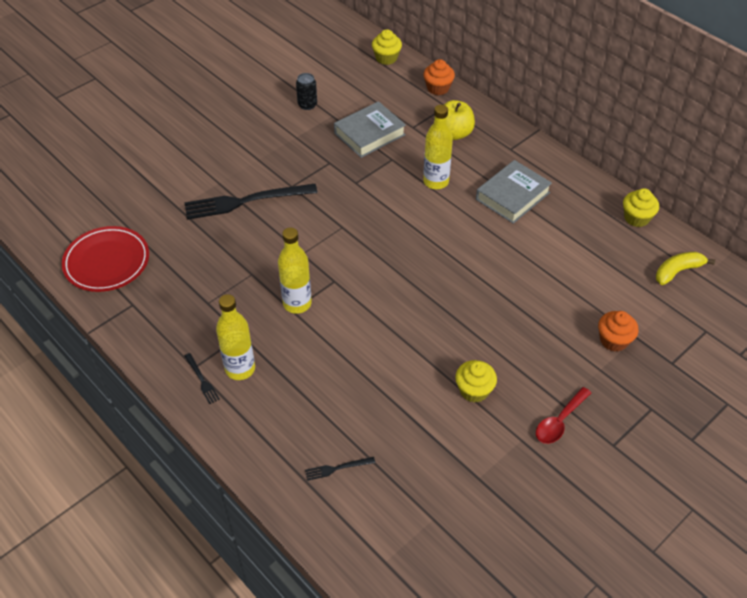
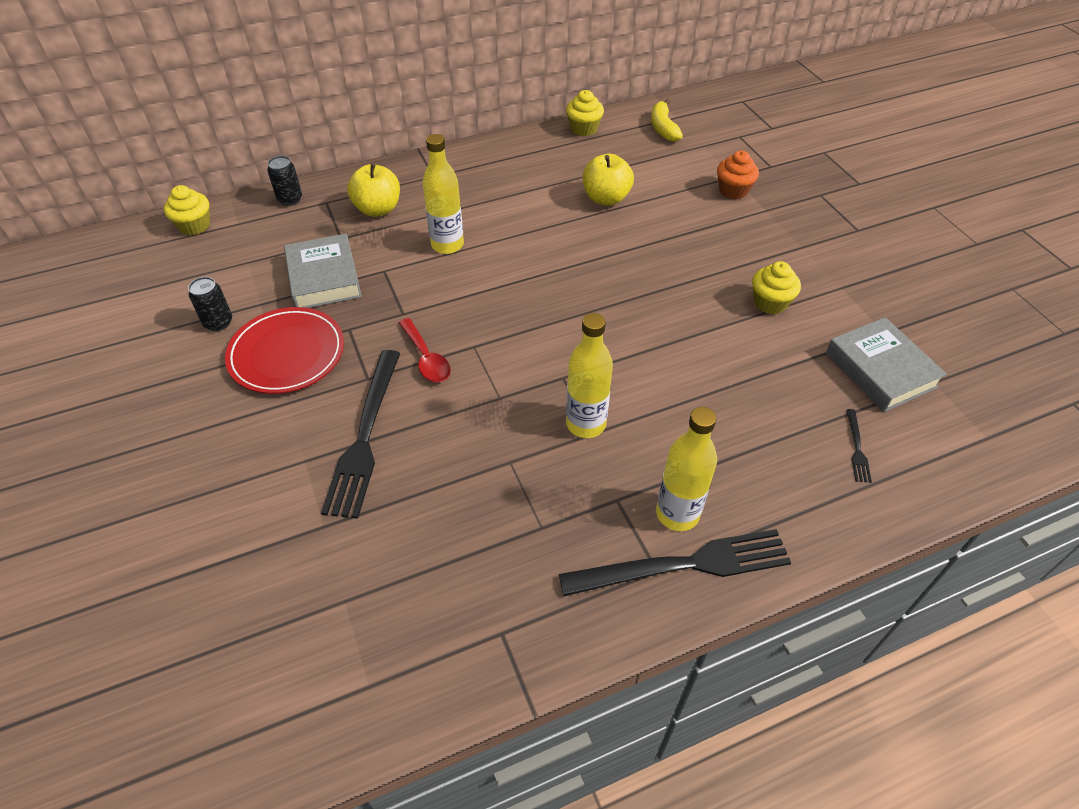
camera: 70 degrees left, 0 degrees up
(107, 262) = (388, 656): red plate -> red plate (287, 354)
(202, 380) = (683, 565): black fork -> black fork, size x2.35
(438, 88) = (290, 199): orange cupcake -> black can
(512, 196) = (506, 195): grey book -> grey book (880, 370)
(546, 256) = (606, 198): none -> yellow apple
(559, 421) = (824, 255): red spoon -> red spoon (426, 358)

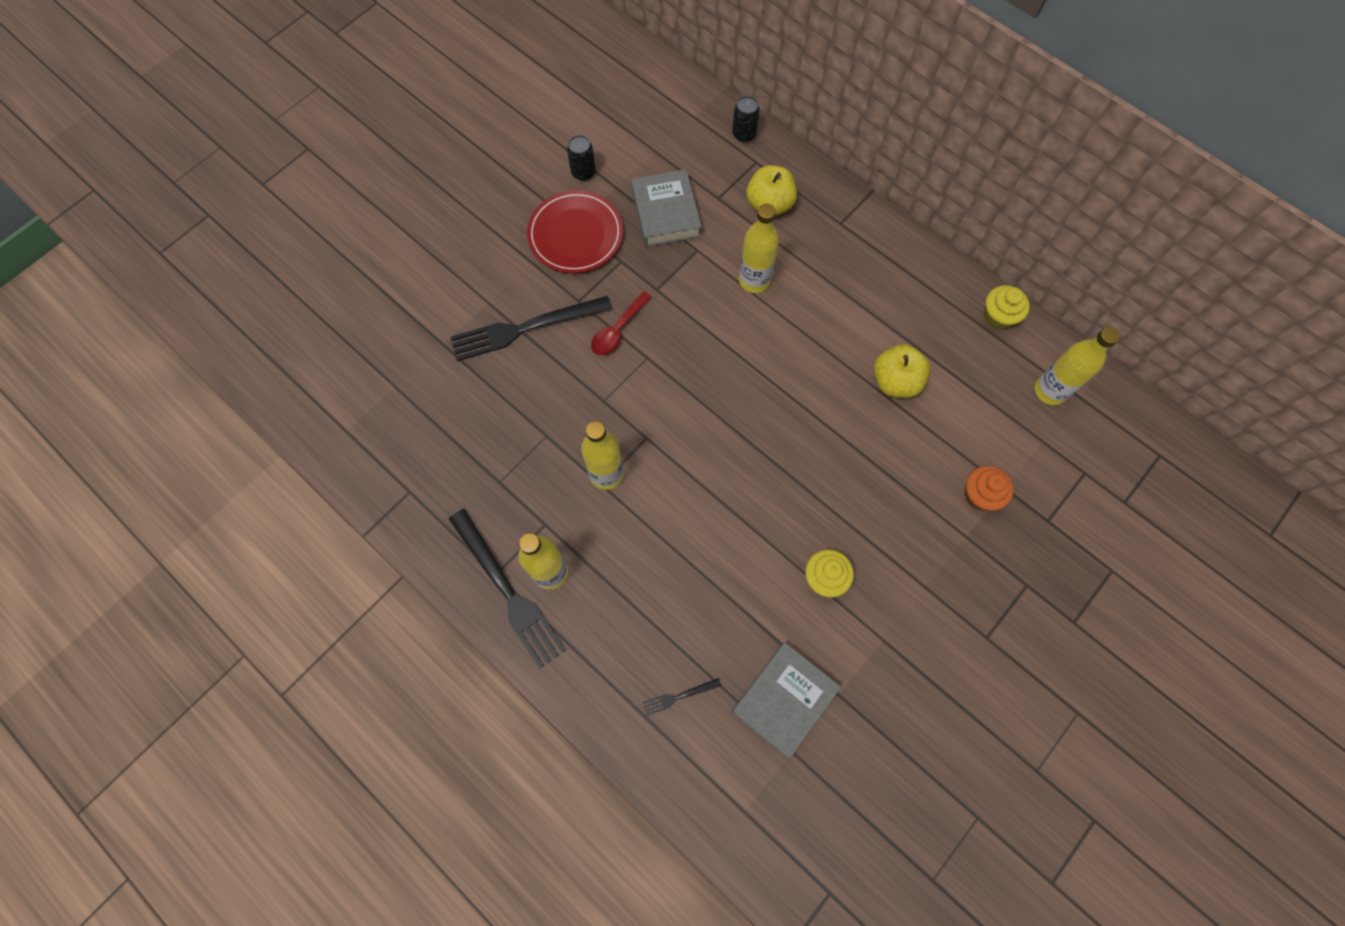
camera: 65 degrees right, 20 degrees up
(194, 226) = (674, 90): yellow cupcake -> none
(324, 278) = (666, 213): grey book -> grey book turned 60 degrees counterclockwise
(663, 128) = (1049, 391): yellow banana -> yellow bottle

